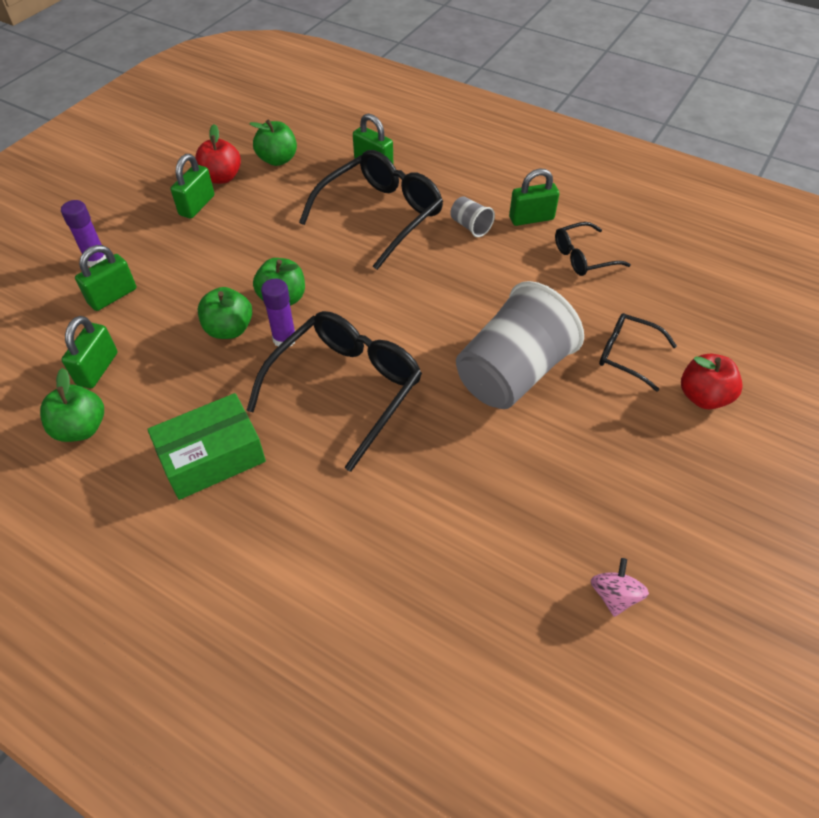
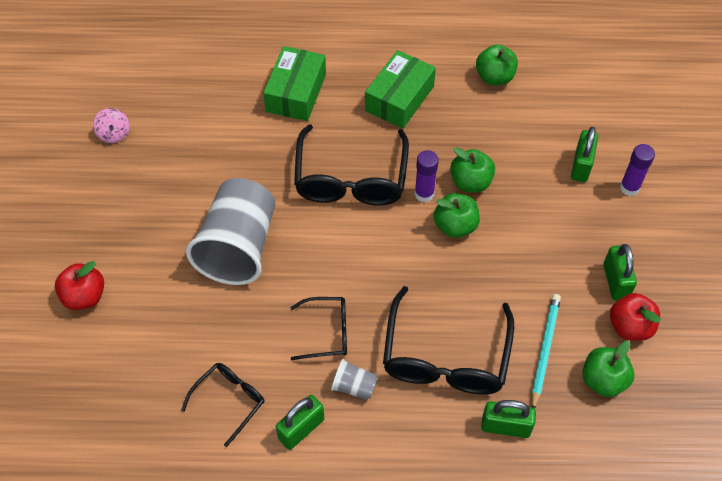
camera: 150 degrees right, 5 degrees up
(97, 369) = (528, 113): green padlock -> none
(301, 190) = (544, 350): none -> turquoise pencil
(330, 532) = (296, 93): none -> green box
(627, 355) = (154, 307): black glasses -> black glasses (327, 332)

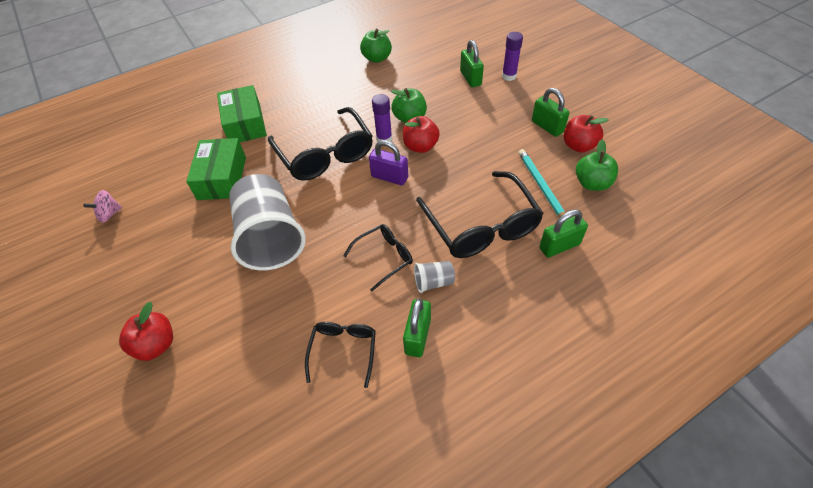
camera: 30 degrees left, 5 degrees down
(114, 134) = (109, 214): pink spinning top -> pink spinning top turned 105 degrees clockwise
(396, 245) = (389, 177): none -> purple padlock
(399, 98) = (323, 95): green box -> green box (222, 178)
(455, 226) = (420, 146): green apple -> red apple

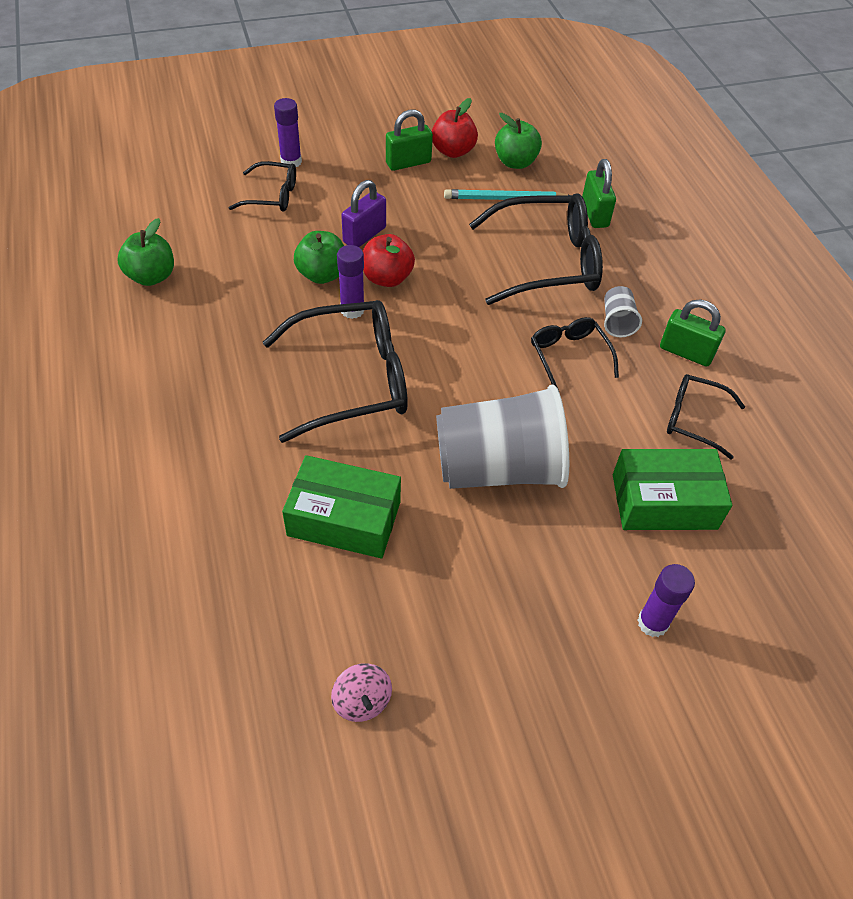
camera: 80 degrees left, 0 degrees up
(156, 345) = (652, 623): red apple -> purple glue stick
(245, 124) = (219, 473): green box -> green box (664, 501)
(389, 177) = (432, 321): purple padlock -> purple padlock (364, 235)
(470, 78) = (272, 196): green padlock -> black glasses

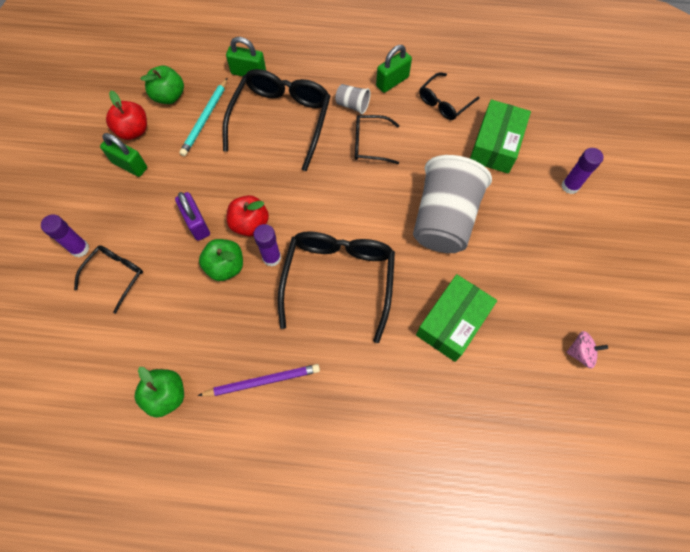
camera: 65 degrees left, 15 degrees up
(193, 348) = (262, 381): none -> purple pencil
(408, 163) = (129, 165): green padlock -> green padlock turned 60 degrees counterclockwise

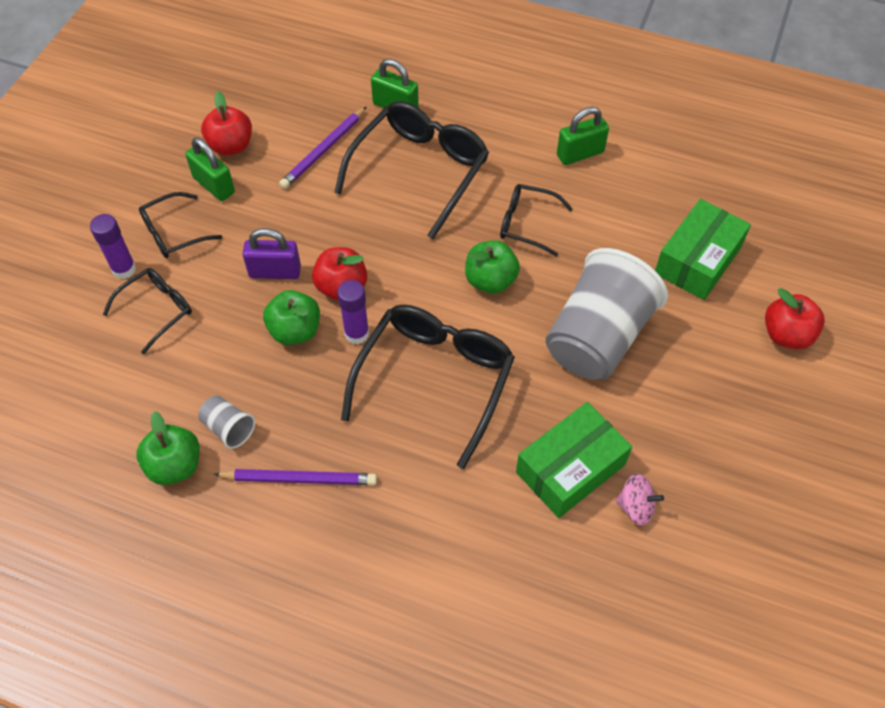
camera: 15 degrees right, 10 degrees down
(169, 96) = (287, 115): green apple -> green apple (490, 280)
(196, 223) = (275, 272): purple padlock -> purple padlock turned 75 degrees counterclockwise
(205, 119) = (324, 150): turquoise pencil -> purple pencil
(352, 105) = (518, 172): grey cup -> grey cup (229, 428)
(444, 102) = (642, 193): black glasses -> black glasses (174, 233)
(570, 186) = (786, 335): purple glue stick -> red apple
(580, 353) = (737, 550): pink spinning top -> pink spinning top (635, 507)

